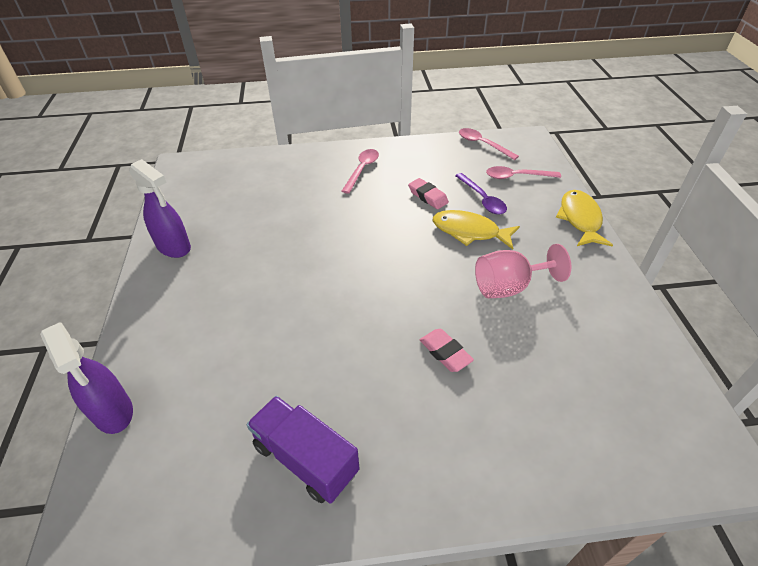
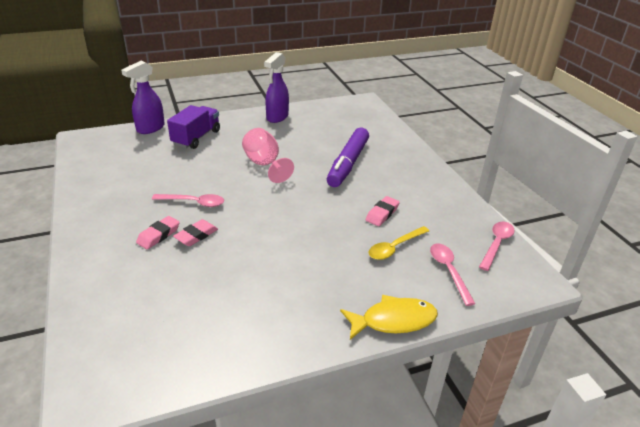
camera: 75 degrees right, 10 degrees down
(305, 459) = (115, 189): purple truck -> purple truck (196, 138)
(325, 203) = (348, 163): none -> purple marker
(362, 170) = (403, 175): pink spoon -> pink spoon (193, 202)
(439, 395) = (158, 235): none -> pink eraser
(469, 231) = (341, 241): yellow fish -> none
(482, 199) = (395, 247): purple spoon -> yellow spoon
(509, 287) = (273, 267): pink goblet -> pink goblet (265, 165)

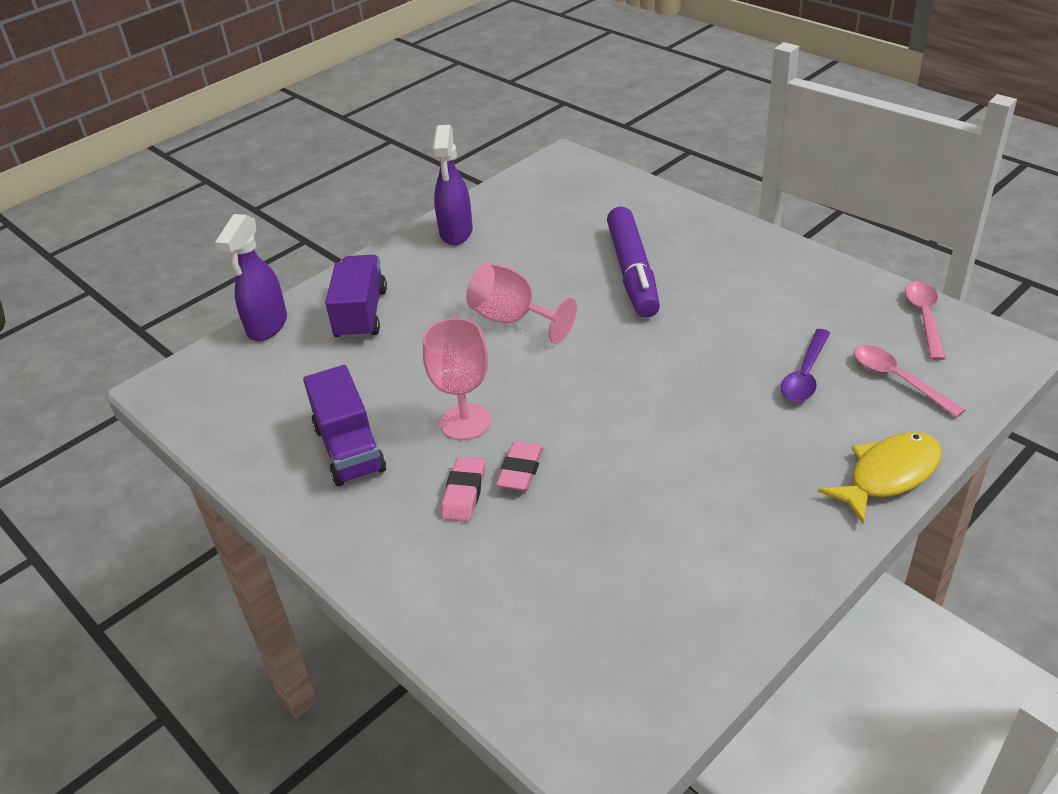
camera: 20 degrees left, 5 degrees up
(129, 194) = (349, 449): none -> purple truck
(193, 202) = (465, 422): pink spoon -> pink goblet
(382, 214) = (747, 332): pink eraser -> none
(395, 247) = (805, 374): yellow spoon -> purple spoon

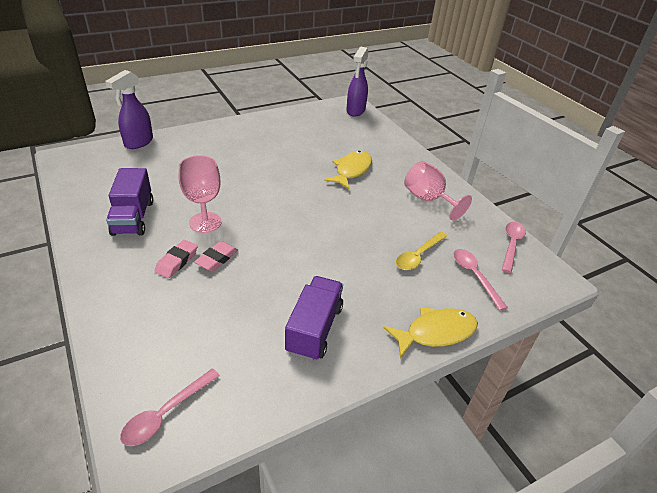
camera: 10 degrees right, 0 degrees up
(361, 314) = (190, 150): purple truck -> purple truck (314, 329)
(456, 233) = (269, 124): purple spray bottle -> purple spray bottle (355, 111)
(513, 319) = (269, 176): pink goblet -> pink goblet (428, 200)
(595, 700) = (166, 413): none -> pink spoon
(632, 272) = (351, 170): purple marker -> yellow fish
(805, 374) = (418, 256): purple spoon -> yellow spoon

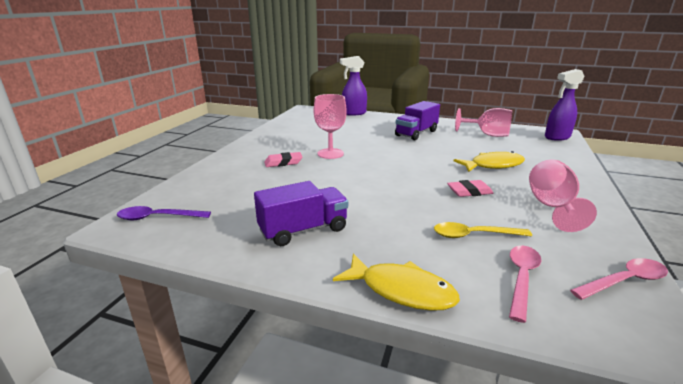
camera: 50 degrees right, 15 degrees down
(133, 217) = (295, 139): purple truck -> purple truck (416, 133)
(166, 413) = (158, 217): pink spoon -> purple spoon
(217, 259) = (307, 170): pink eraser -> pink eraser (469, 192)
(305, 128) = (487, 135): none -> pink goblet

